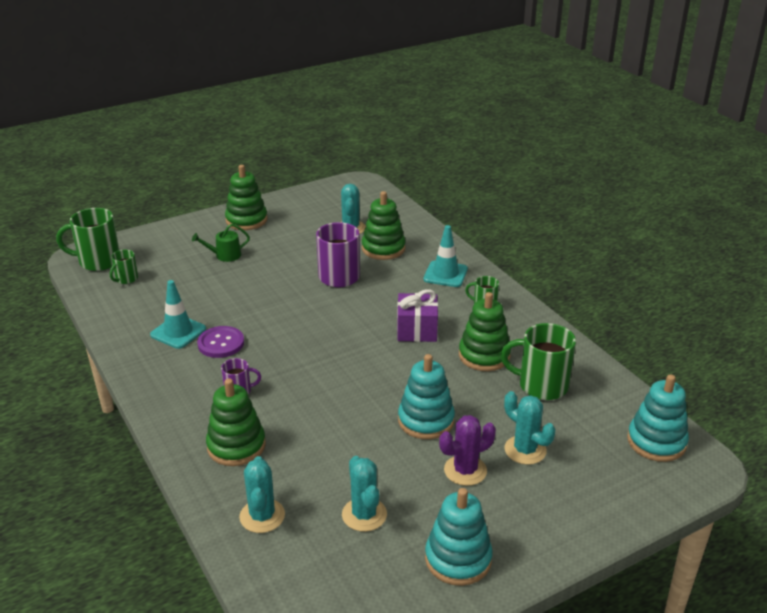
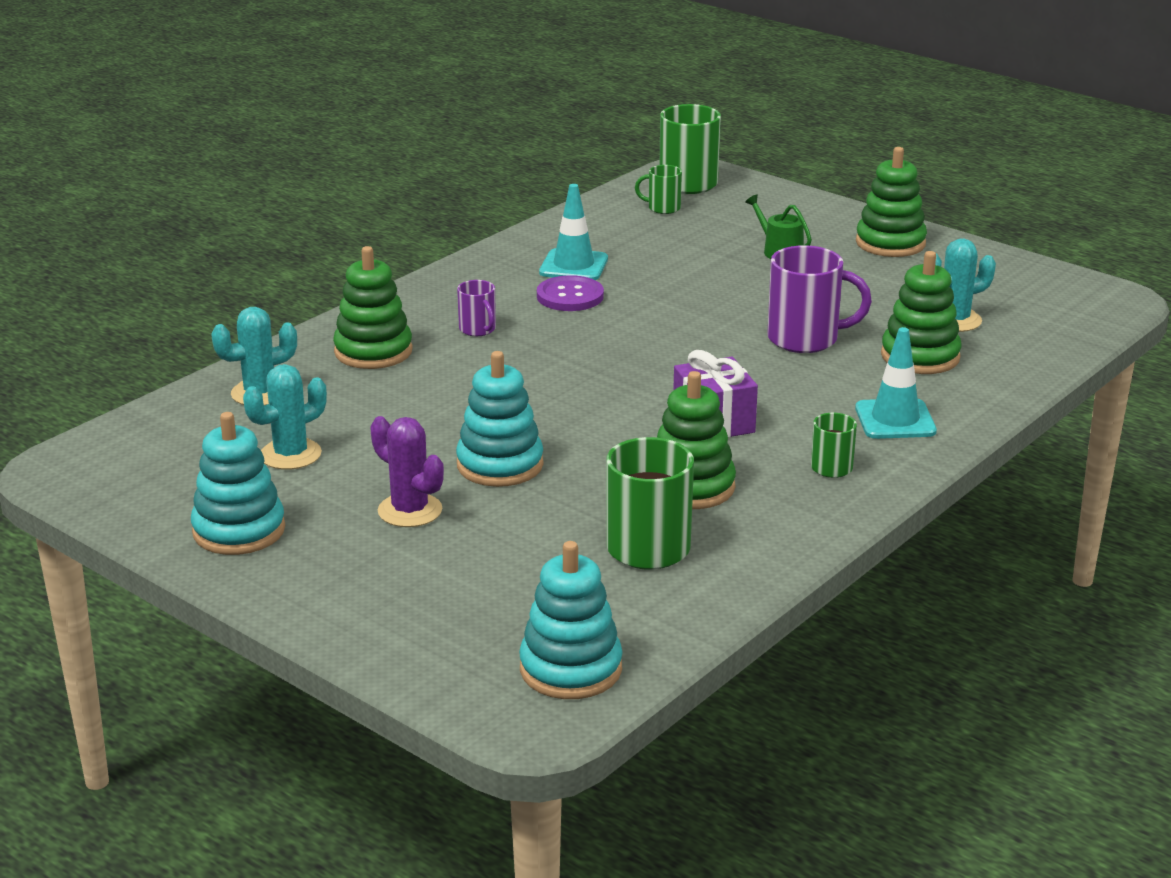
camera: 70 degrees right, 5 degrees down
(525, 450) = (480, 552): turquoise cactus -> none

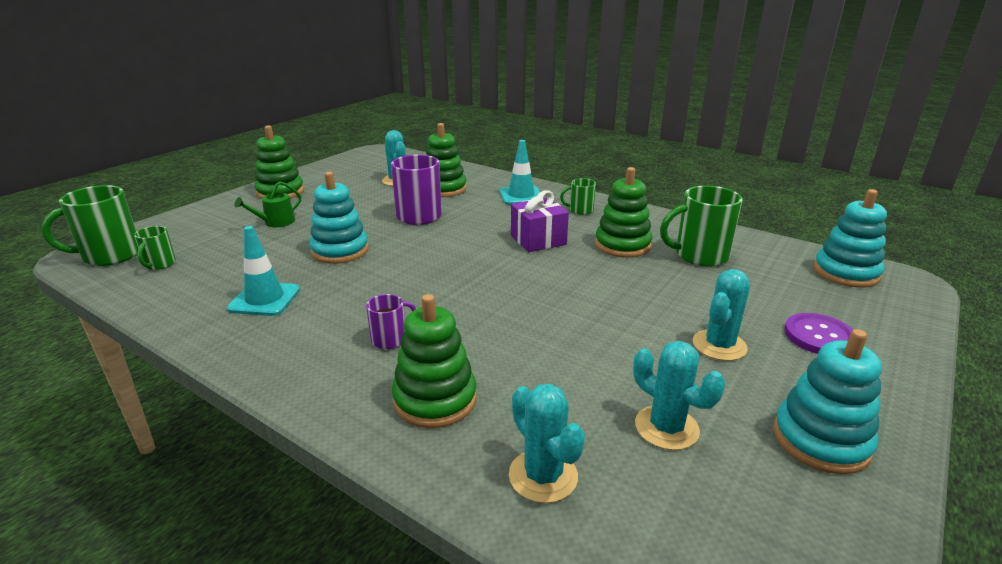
camera: 95 degrees left, 0 degrees up
(410, 511) = (719, 345): purple cactus -> turquoise cactus
(500, 465) = (628, 311): turquoise stacking toy -> turquoise stacking toy (340, 251)
(570, 296) = (329, 298): purple button -> purple button (819, 336)

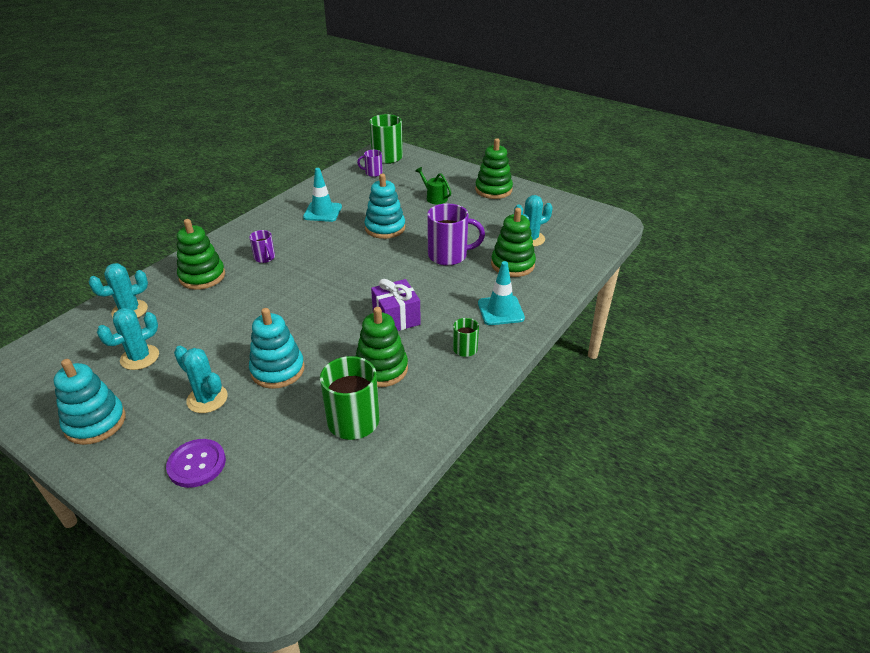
camera: 90 degrees right, 10 degrees up
(159, 264) = (373, 173): green mug -> purple mug
(846, 273) = (296, 534): turquoise stacking toy -> turquoise stacking toy (277, 370)

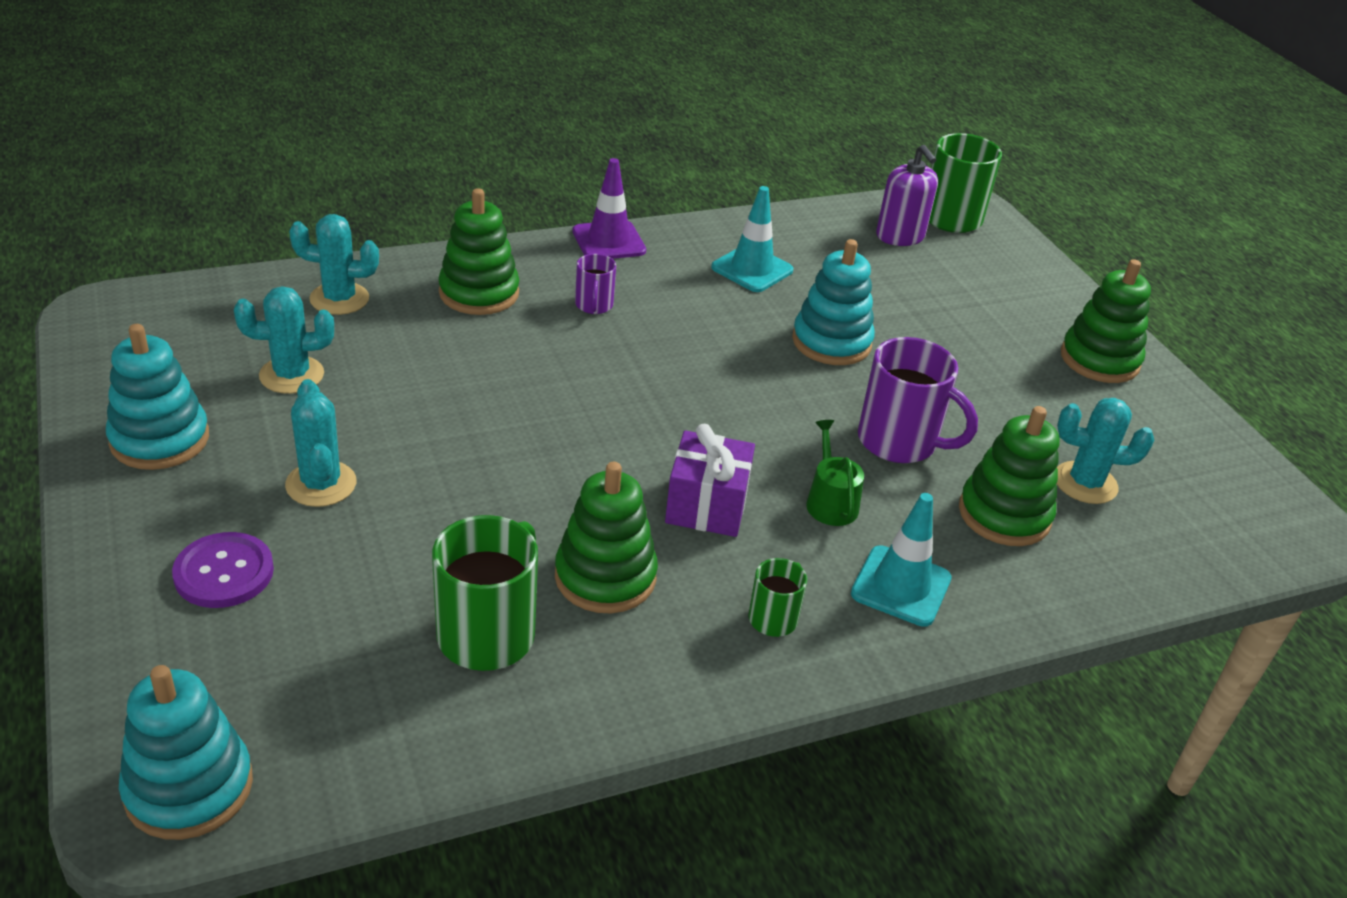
camera: 30 degrees right, 0 degrees up
(244, 227) = (609, 241): none -> purple traffic cone
(277, 370) = (452, 493): turquoise stacking toy -> turquoise stacking toy (189, 787)
(373, 173) = (900, 236): purple mug -> purple soap dispenser
(434, 197) = (971, 326): green watering can -> green watering can (830, 502)

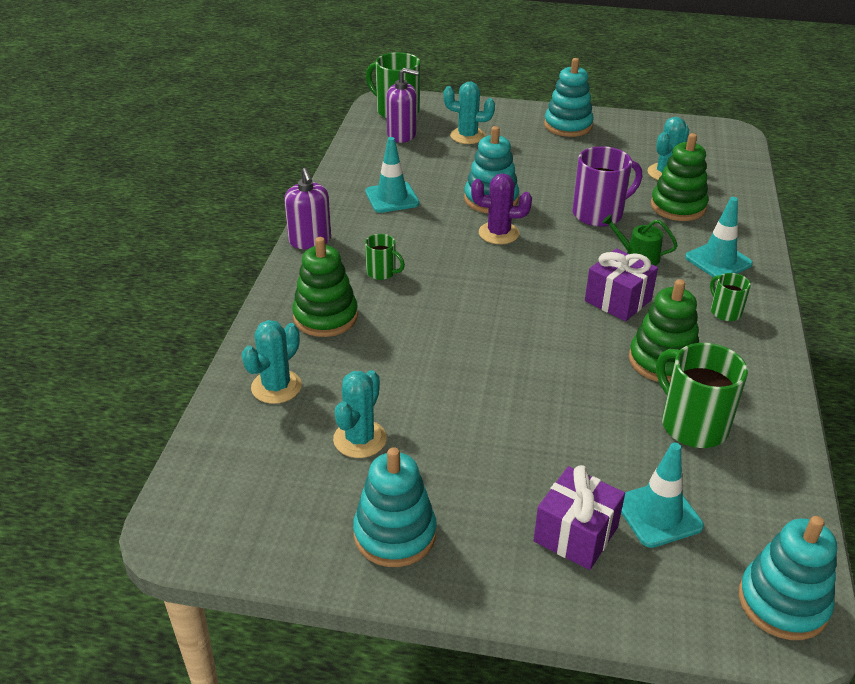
camera: 55 degrees left, 0 degrees up
(224, 572) = (576, 534): purple button -> purple gift
(294, 636) = (658, 514): none -> turquoise traffic cone
(321, 484) = (503, 459): turquoise cactus -> turquoise cactus (467, 136)
(594, 305) = (382, 272): purple mug -> green mug
(609, 241) = (310, 240): purple traffic cone -> purple soap dispenser
(760, 368) = (498, 233): none -> purple cactus
(1099, 360) = (568, 126): green stacking toy -> turquoise stacking toy

